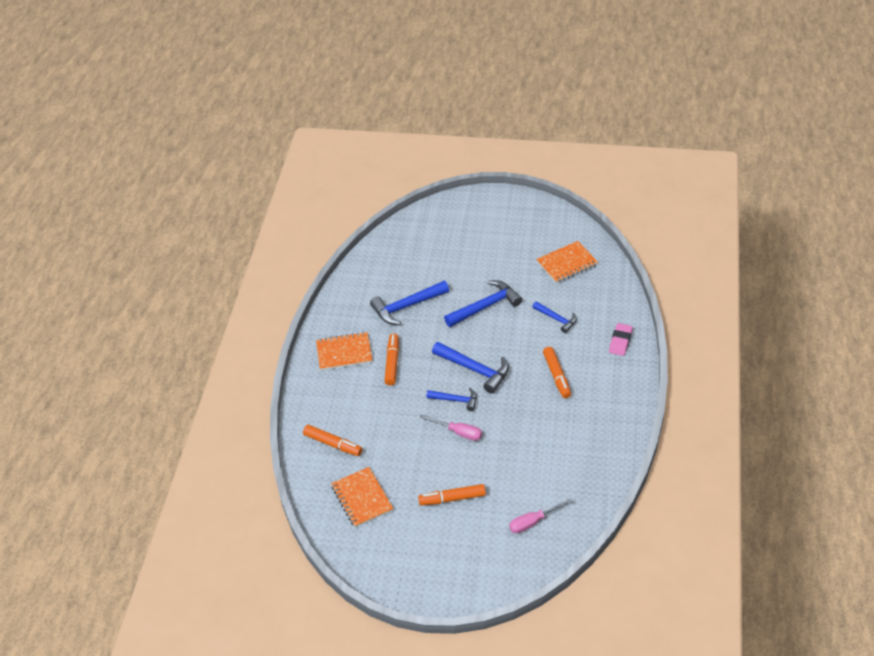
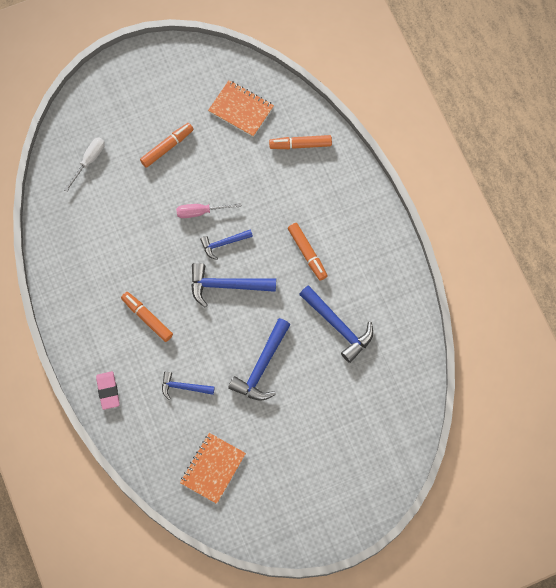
camera: 145 degrees right, 25 degrees up
(344, 353) = (359, 241): orange notebook -> none
(407, 306) = (338, 326): blue hammer -> blue hammer turned 105 degrees clockwise
(533, 522) = (89, 161): pink screwdriver -> white screwdriver

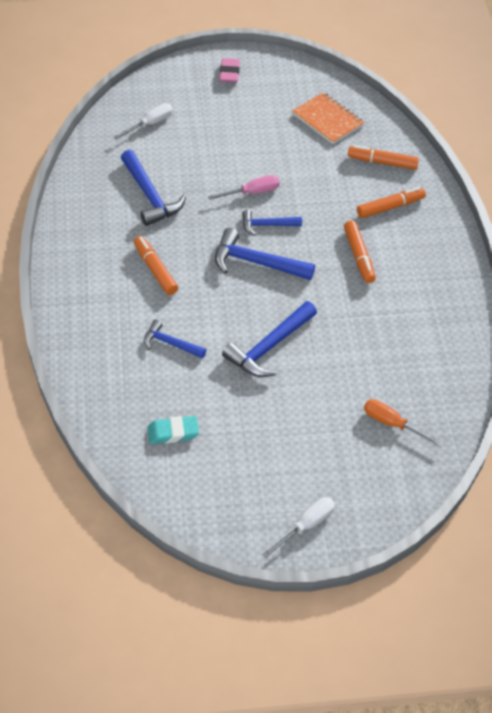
camera: 15 degrees right, 20 degrees down
(108, 391) = (82, 325): pink eraser -> pink eraser (229, 73)
(167, 147) = (237, 132): orange marker -> orange marker (390, 207)
(200, 212) = (252, 192): pink screwdriver -> pink screwdriver turned 150 degrees clockwise
(213, 468) = (173, 432): orange notebook -> turquoise eraser
(335, 517) = (306, 526): none -> white screwdriver
(338, 326) = (373, 331): blue hammer -> blue hammer (150, 195)
(375, 409) = (392, 424): none -> orange screwdriver

